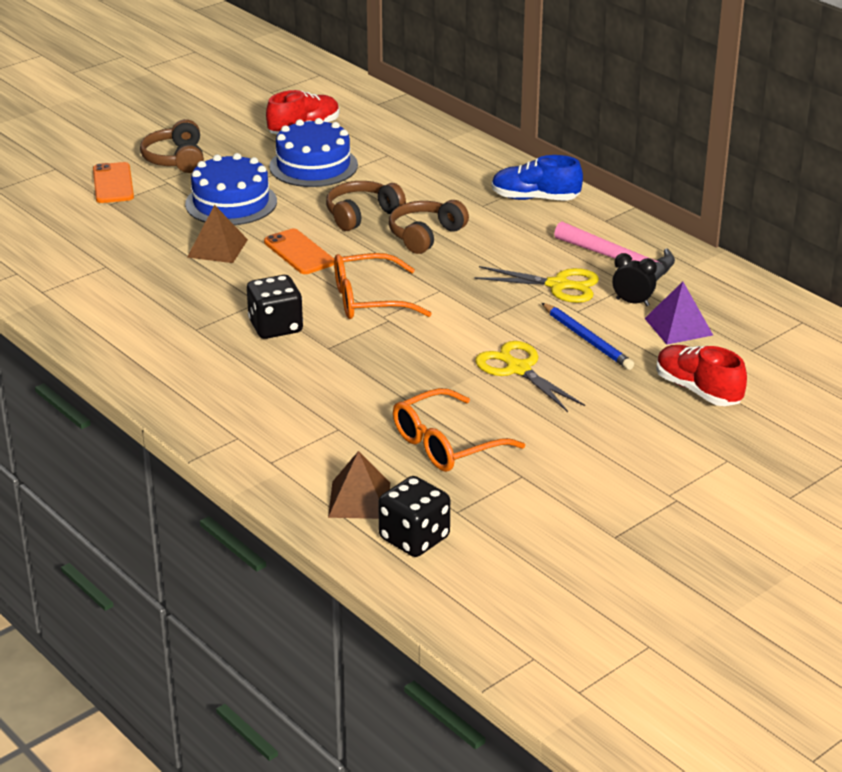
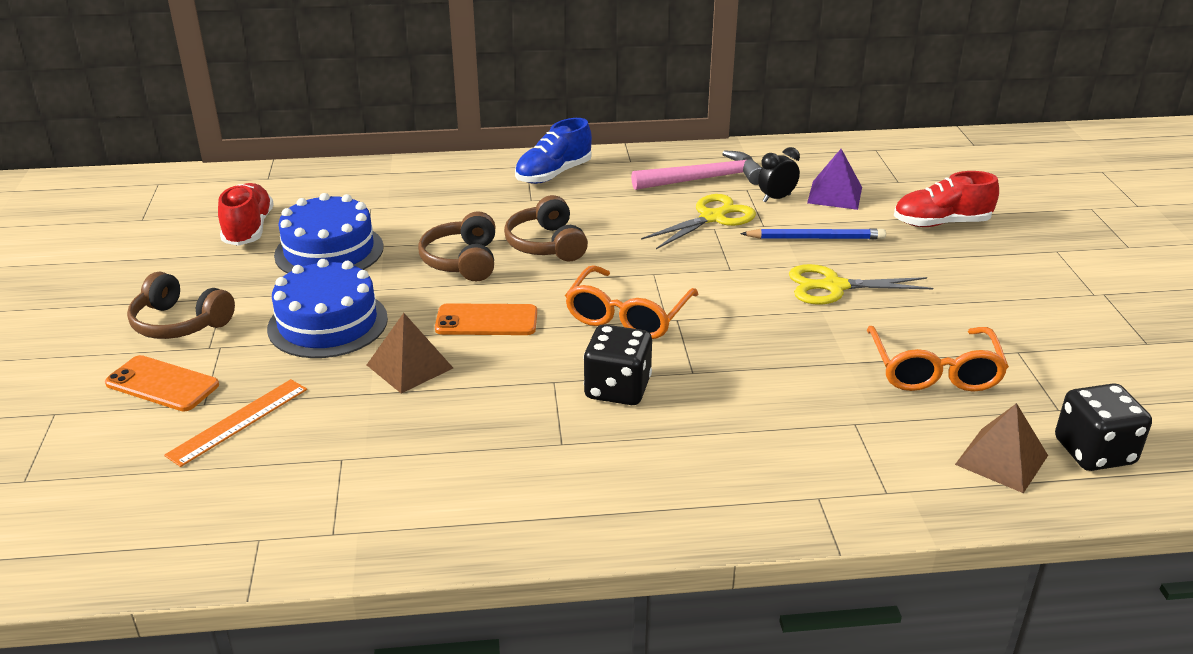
camera: 55 degrees left, 0 degrees up
(105, 221) = (238, 421): none -> orange ruler

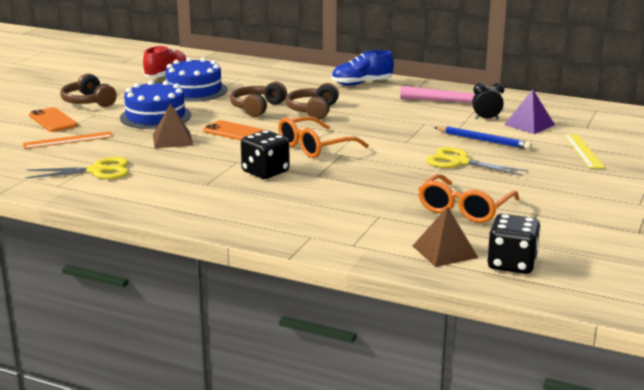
camera: 30 degrees right, 10 degrees down
(712, 217) = (430, 119): yellow scissors -> yellow scissors (97, 171)
(941, 223) = (583, 151): red shoe -> yellow ruler

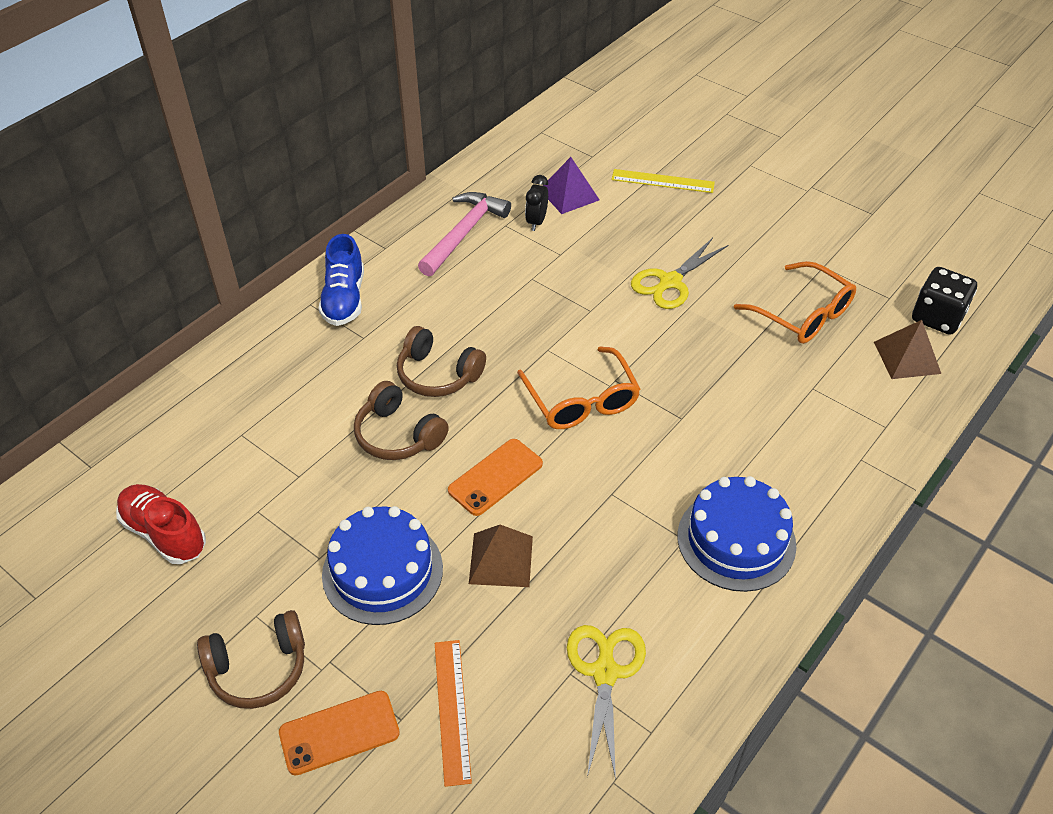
camera: 75 degrees left, 25 degrees up
(194, 91) = (274, 503): blue cake -> blue cake (736, 540)
(265, 172) = (657, 468): black dice -> none
(483, 140) = (607, 245): blue pencil -> none

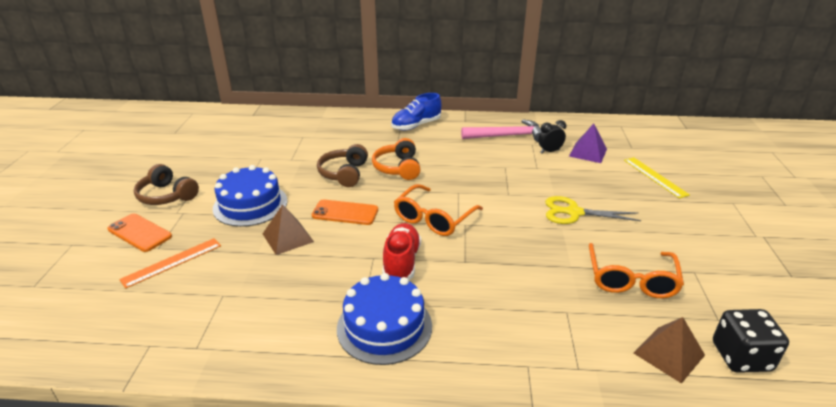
camera: 55 degrees right, 15 degrees down
(164, 533) = (229, 143): red shoe -> red shoe (401, 262)
(438, 374) = (398, 168): brown headphones -> orange headphones
(605, 672) = (232, 309): yellow scissors -> none

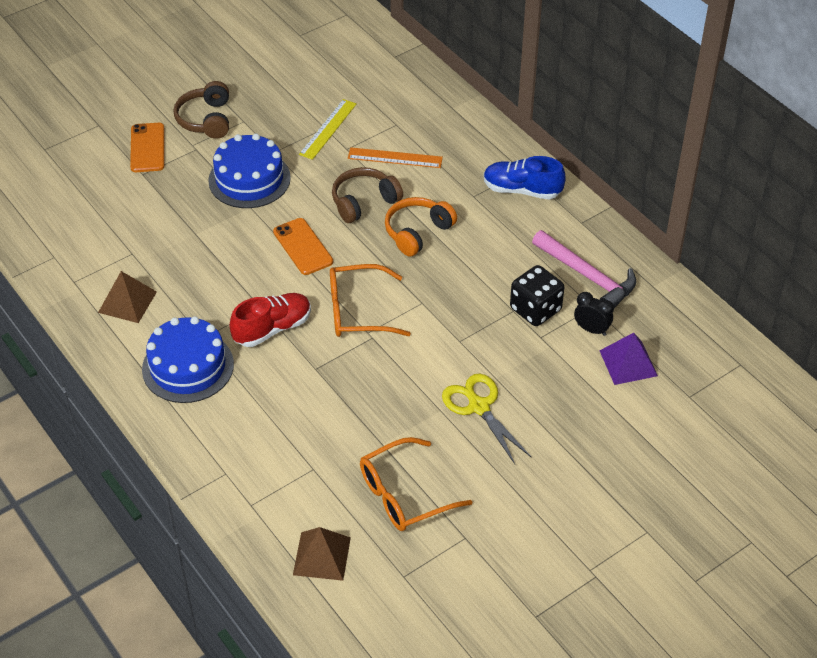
camera: 50 degrees right, 15 degrees up
(172, 262) = (136, 196): orange ruler -> orange ruler (395, 158)
(287, 237) = (231, 237): brown pyramid -> brown pyramid (127, 302)
(655, 177) = (634, 444): yellow ruler -> yellow ruler (328, 129)
(741, 357) = (363, 605): black dice -> black dice (535, 309)

